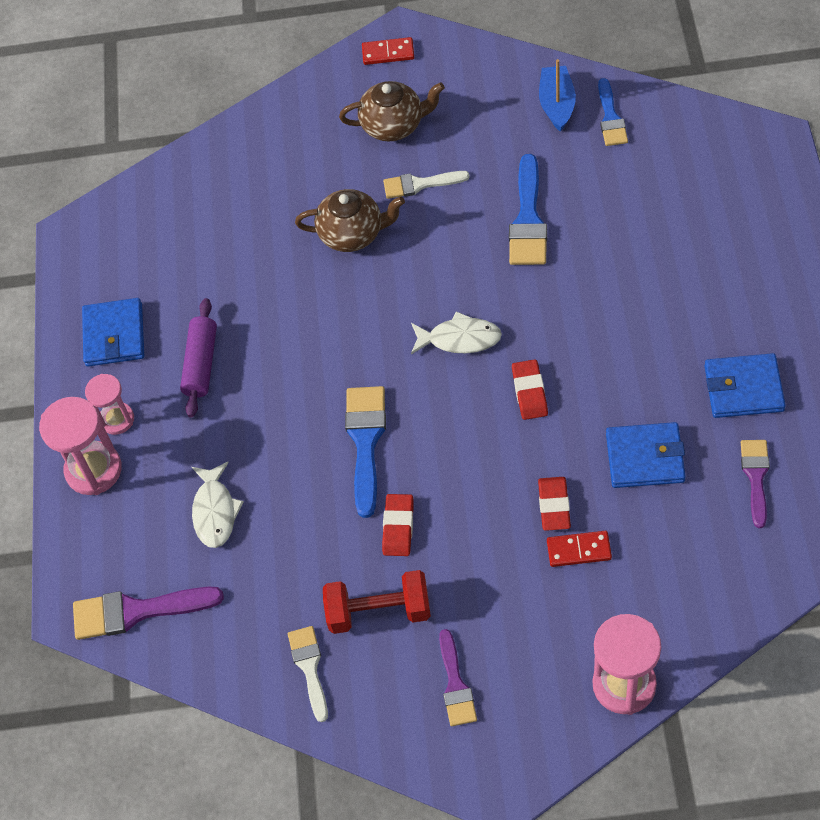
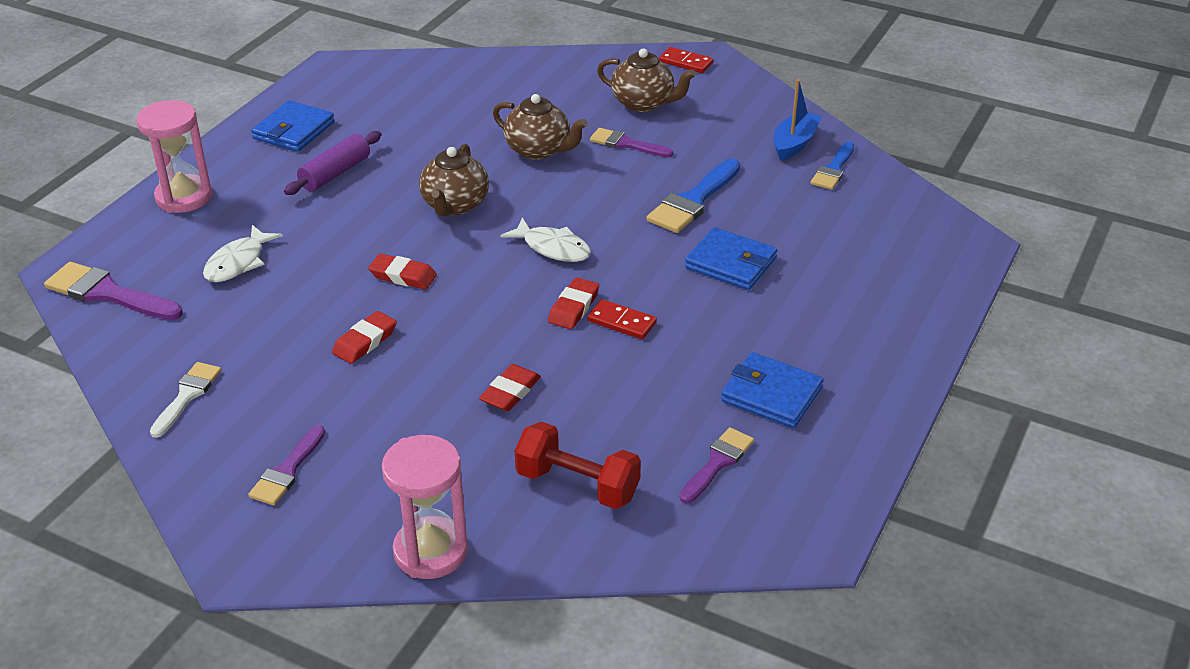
camera: 25 degrees right, 20 degrees down
(117, 419) = (236, 177): pink hourglass -> none
(338, 339) = (454, 205): none -> brown teapot
(365, 442) = (403, 276): blue brush -> red eraser
(379, 611) = (284, 388): red dumbbell -> red dumbbell (577, 485)
(420, 184) = (626, 144): white brush -> purple brush
(579, 550) = (498, 433): red domino -> red domino (622, 322)
(645, 458) = (627, 399): blue wallet -> blue wallet (731, 263)

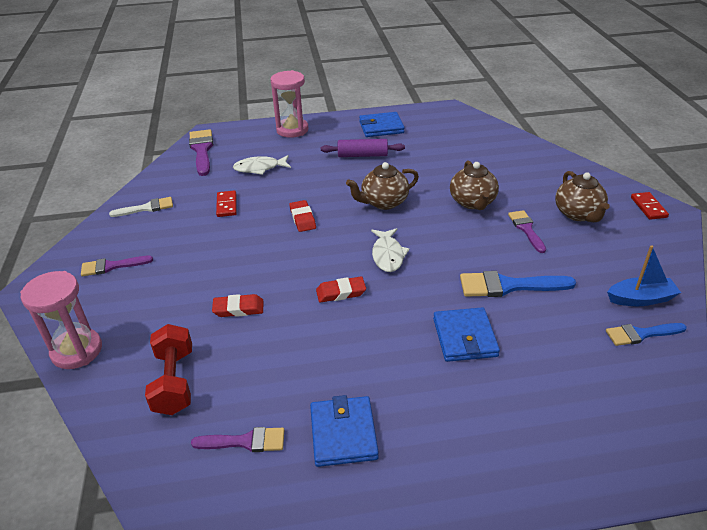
camera: 55 degrees right, 0 degrees up
(365, 341) = (235, 236): red eraser -> none
(622, 322) = (348, 319): red domino -> red domino (227, 205)

